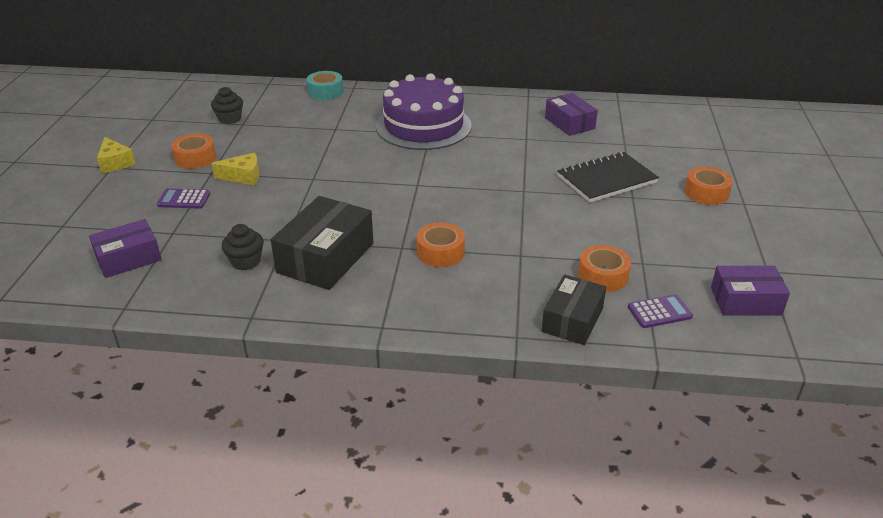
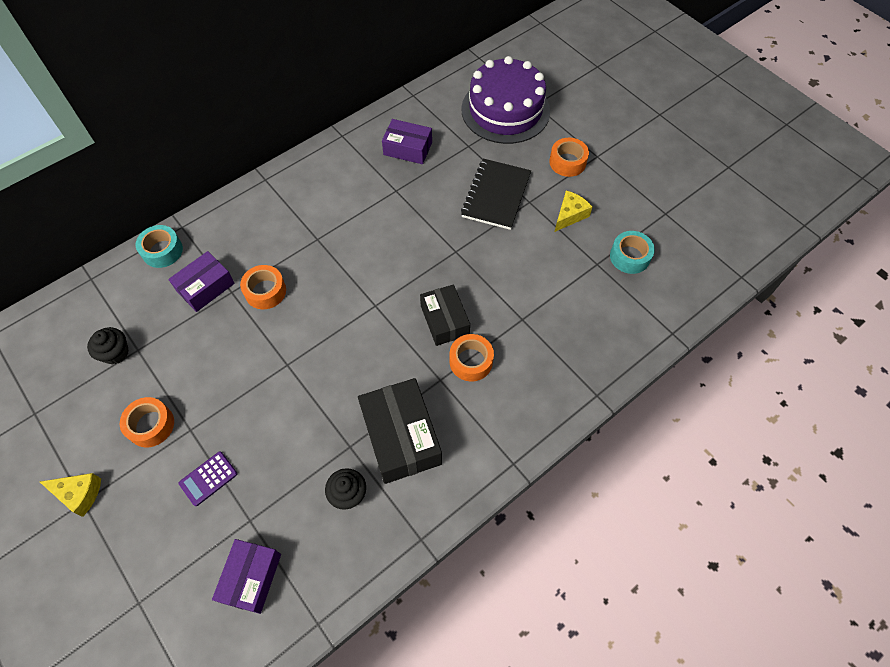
camera: 45 degrees left, 25 degrees up
(243, 176) = (225, 410): yellow cheese -> yellow cheese (569, 215)
(423, 126) = (301, 233): purple cake -> purple cake (505, 110)
(572, 320) = (611, 351): black box -> black box (444, 320)
(603, 276) = (588, 296): orange tape -> orange tape (265, 291)
(659, 312) = (647, 301): purple calculator -> none
(683, 276) = (629, 257): none -> turquoise tape
(745, 301) = (679, 251): purple box -> purple box (205, 287)

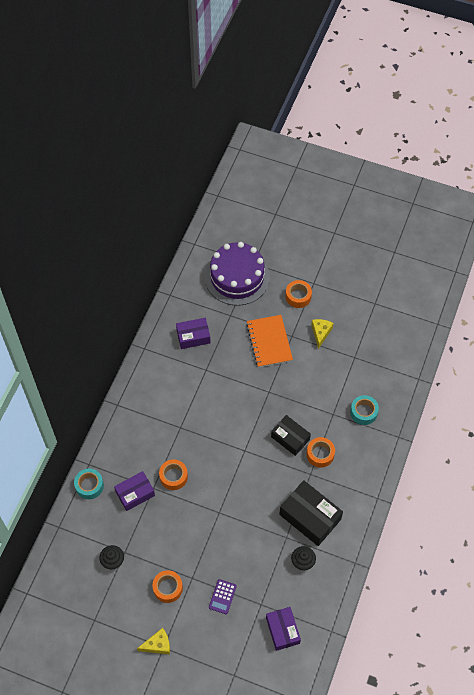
camera: 30 degrees left, 0 degrees up
(205, 287) = (135, 493): purple box -> purple box turned 45 degrees clockwise
(496, 195) = (269, 342): black notebook -> orange notebook
(629, 257) = (370, 343): turquoise tape -> turquoise tape (363, 412)

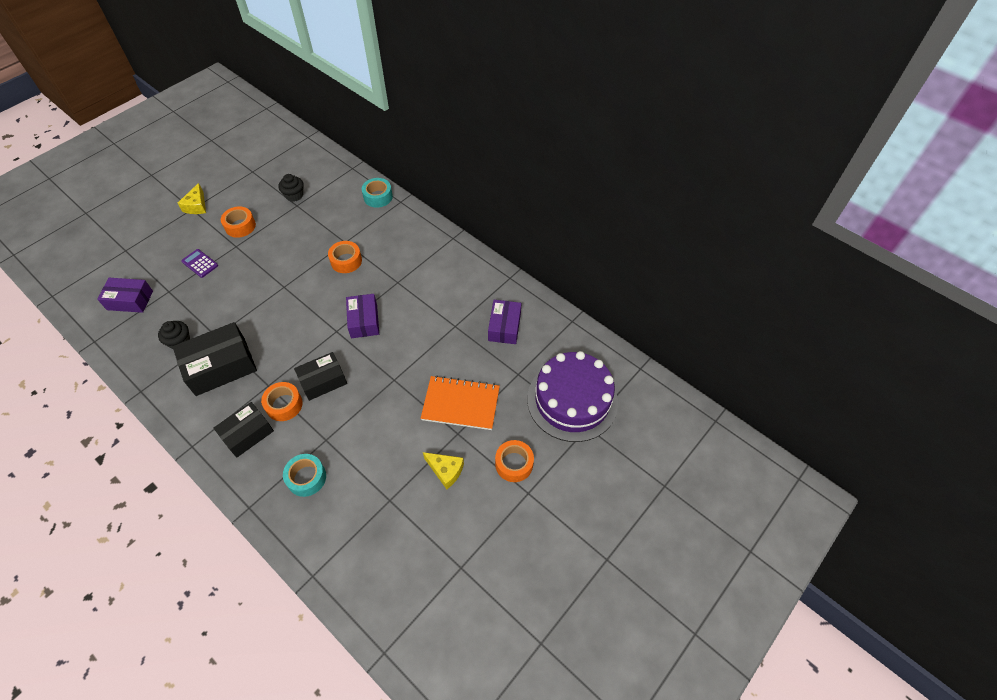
camera: 110 degrees right, 5 degrees down
(135, 493) = (348, 227): purple box -> purple box (364, 321)
(352, 466) = (247, 434): none -> black box

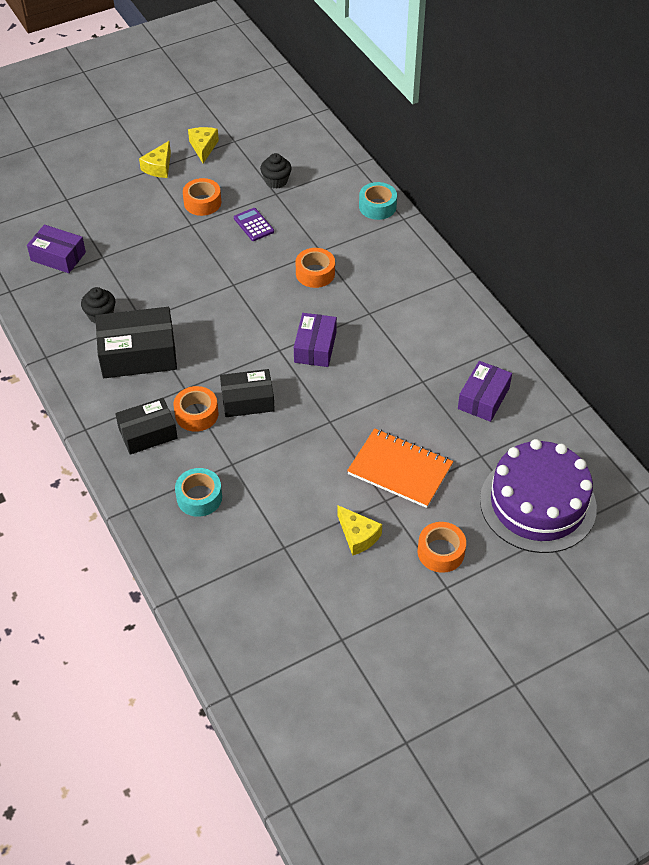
camera: 20 degrees right, 5 degrees down
(200, 263) = (145, 234): purple calculator -> purple calculator (253, 225)
(229, 182) = (203, 147): none -> yellow cheese

